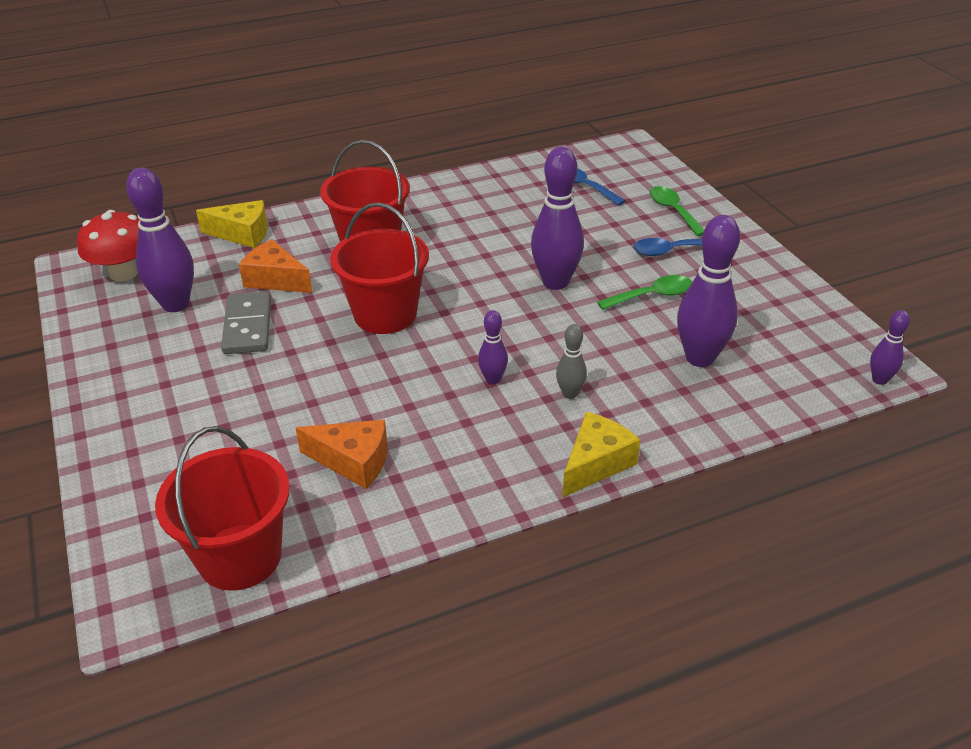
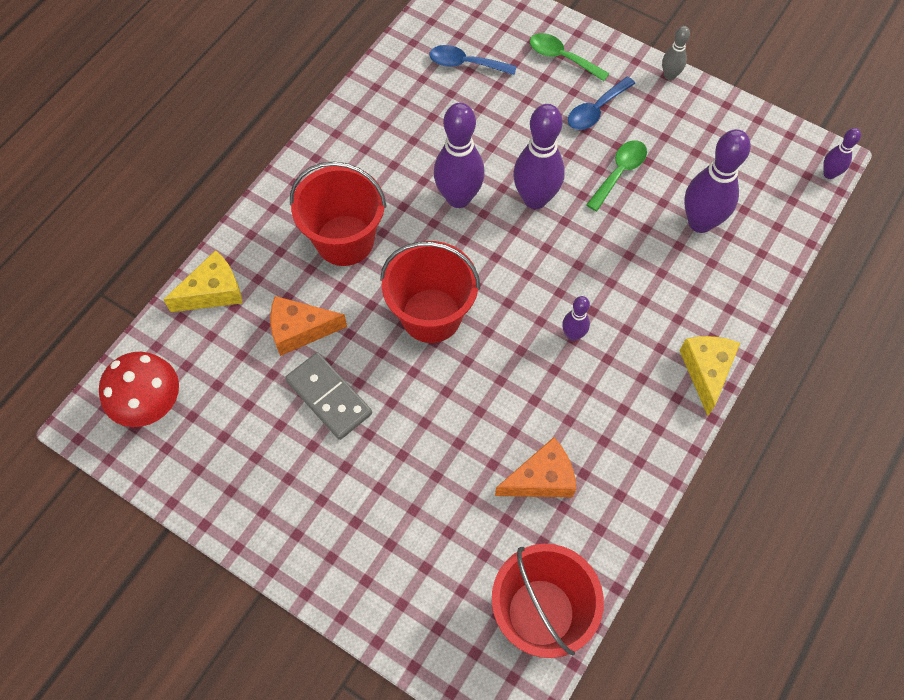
camera: 35 degrees left, 25 degrees up
(175, 304) = (239, 411): purple bowling pin -> purple bowling pin (458, 198)
(570, 394) = (638, 315): grey bowling pin -> grey bowling pin (669, 75)

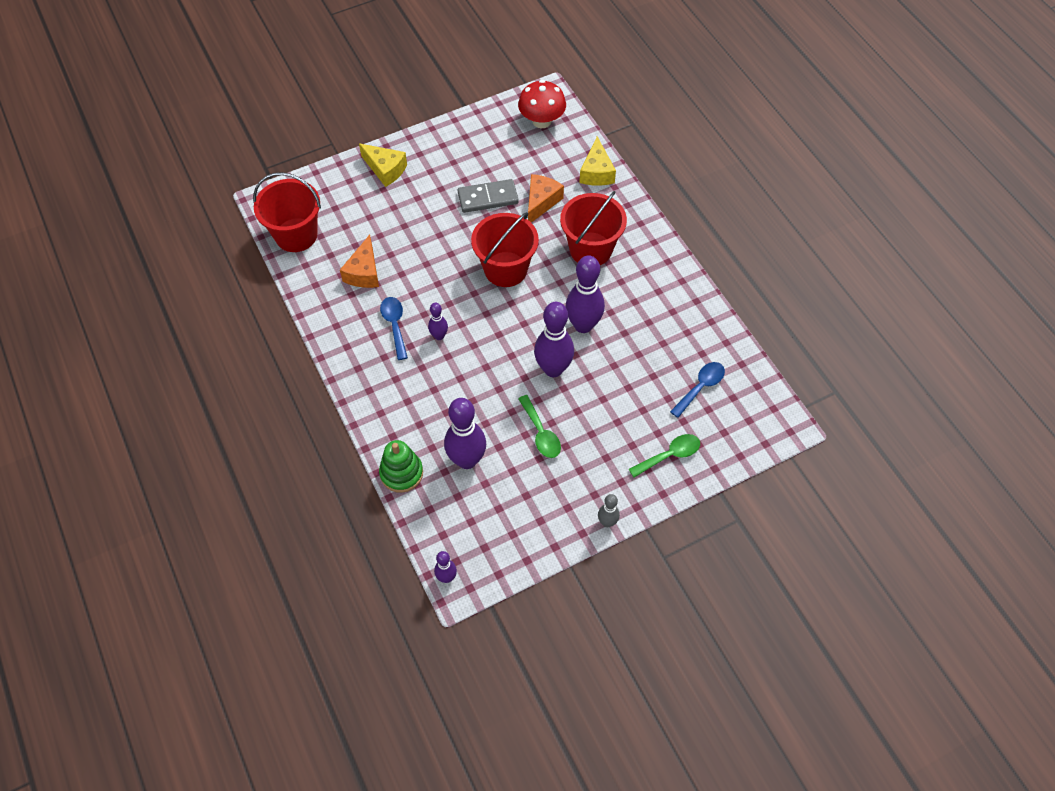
camera: 120 degrees right, 5 degrees down
(596, 110) = (605, 450): blue spoon -> blue spoon (395, 325)
(706, 371) = (361, 394): yellow cheese -> yellow cheese (385, 169)
(762, 274) = (401, 473): none -> green stacking toy

